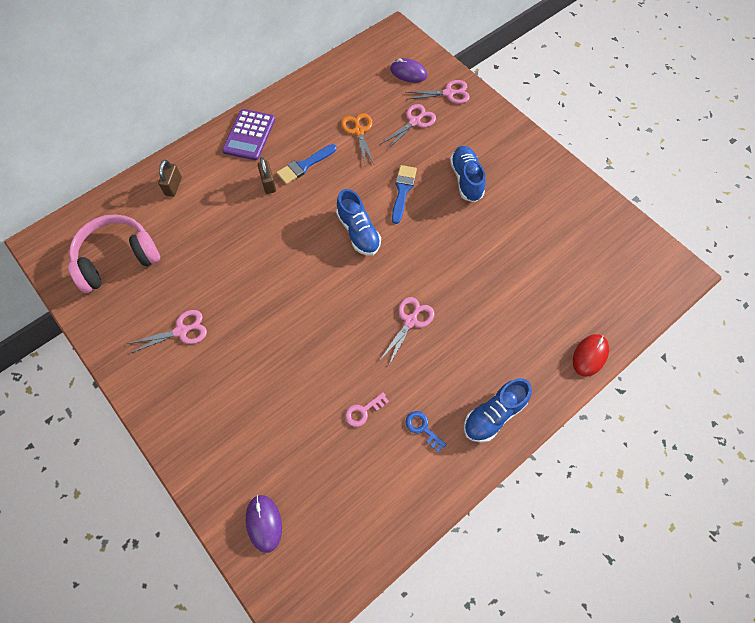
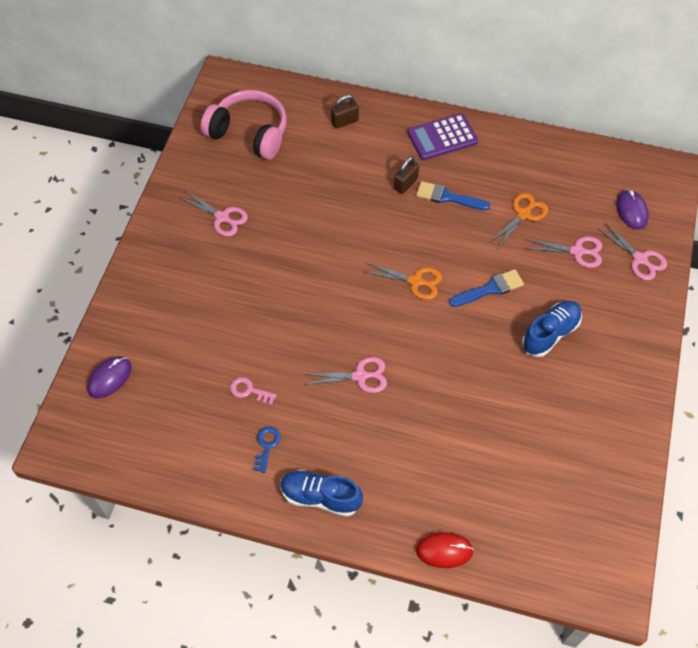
camera: 55 degrees right, 5 degrees down
(358, 232) = (415, 281): blue shoe -> orange scissors

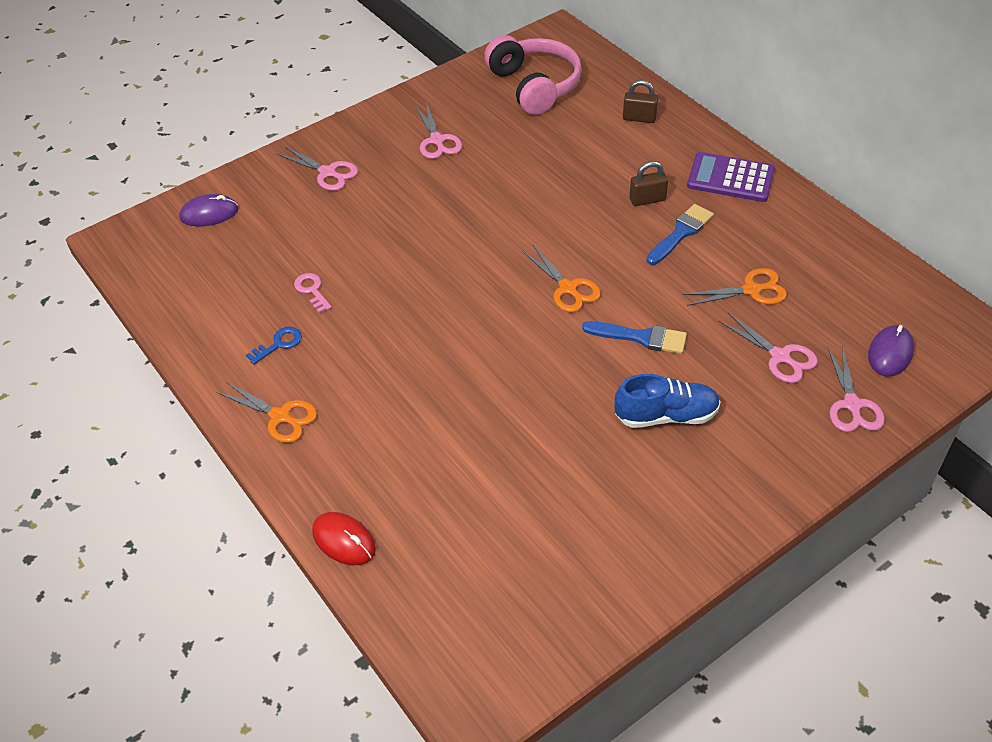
camera: 40 degrees right, 10 degrees down
(320, 497) = (280, 416): blue shoe -> orange scissors
(360, 376) = (425, 338): pink scissors -> pink scissors (327, 172)
(448, 197) = (681, 233): blue brush -> blue brush turned 75 degrees clockwise

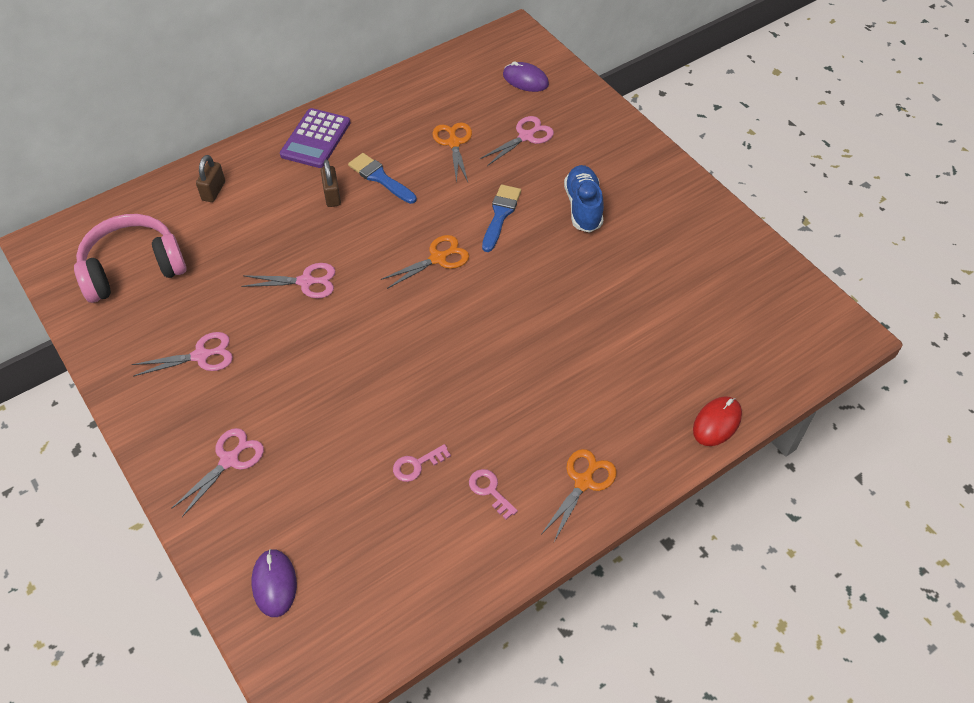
camera: 90 degrees left, 5 degrees up
(279, 344) = (489, 490): blue key -> pink key
(852, 404) = (573, 106): pink scissors -> pink scissors (306, 282)

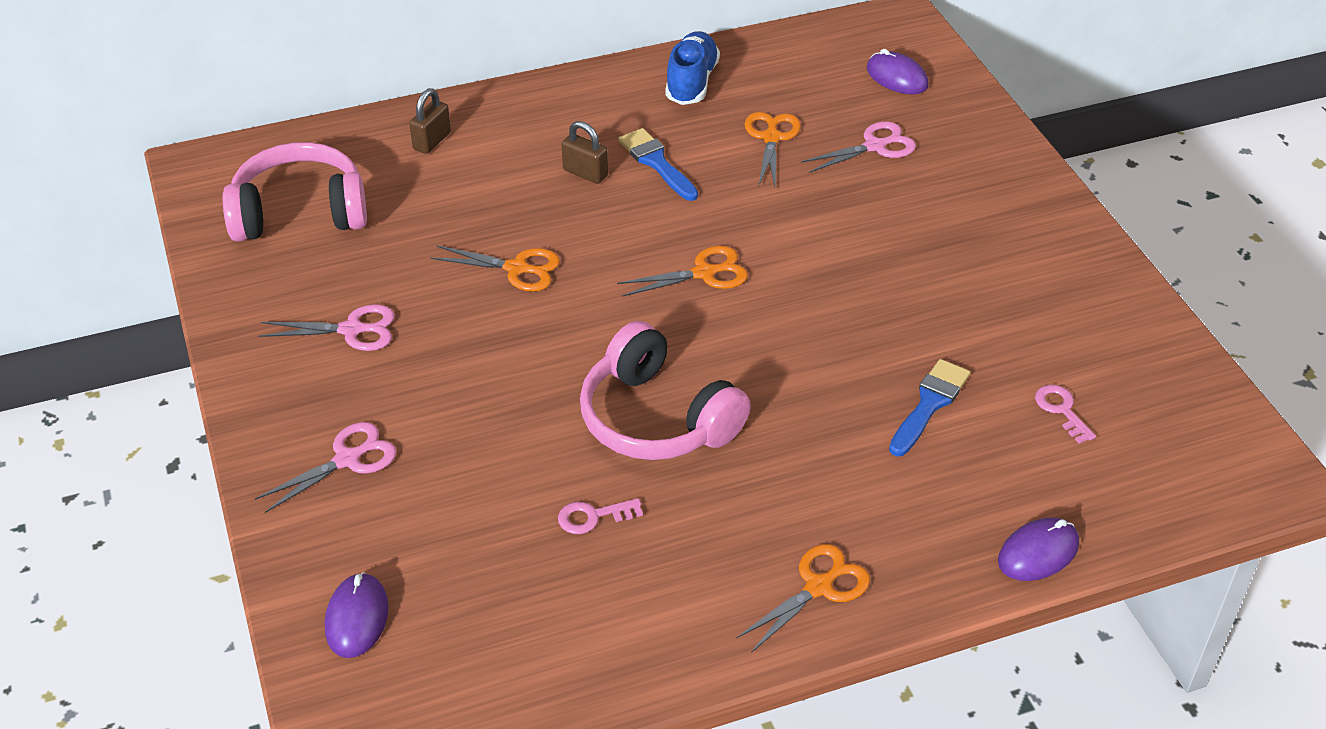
camera: 15 degrees right, 10 degrees down
(306, 282) = (516, 268): pink scissors -> orange scissors
(316, 139) = (585, 102): purple calculator -> none
(332, 196) = (585, 173): brown padlock -> brown padlock turned 60 degrees counterclockwise
(438, 379) = (657, 419): none -> pink headphones
(489, 490) = (683, 569): pink key -> pink key (1061, 410)
(500, 215) = (808, 235): blue brush -> blue brush (929, 404)
(583, 207) = (929, 246): blue shoe -> blue shoe (691, 82)
(717, 422) = (1038, 553): red mouse -> purple mouse

